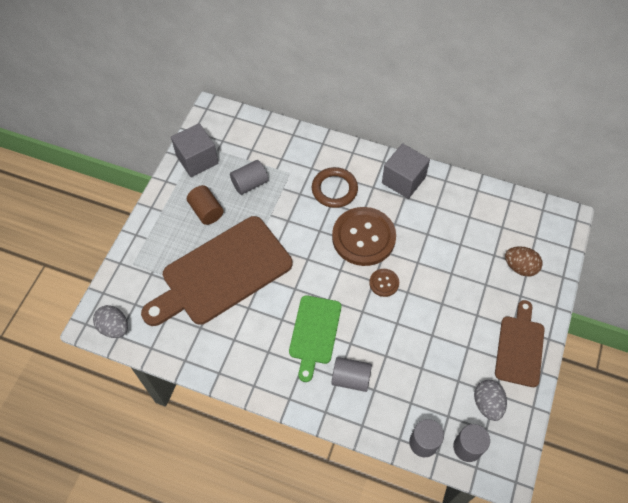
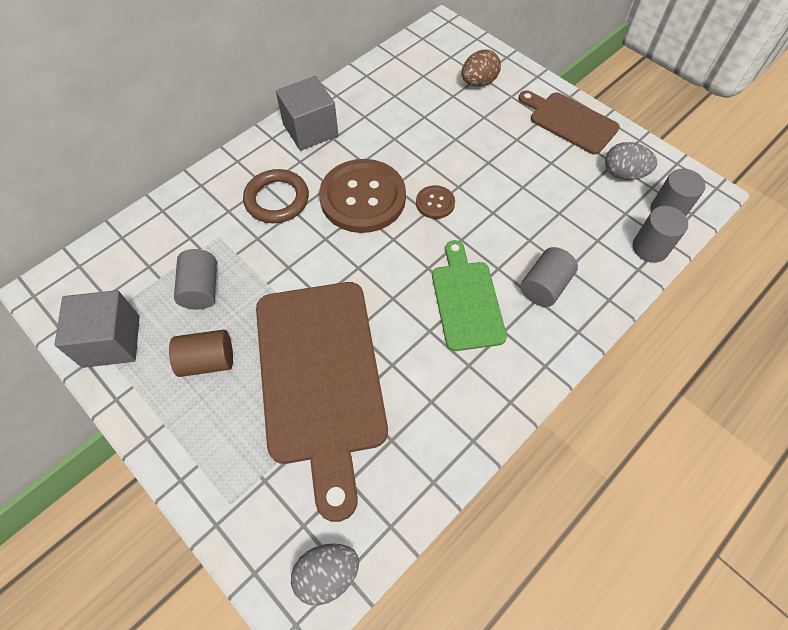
camera: 65 degrees left, 0 degrees up
(314, 333) = (466, 301): green cutting board -> green cutting board turned 135 degrees counterclockwise

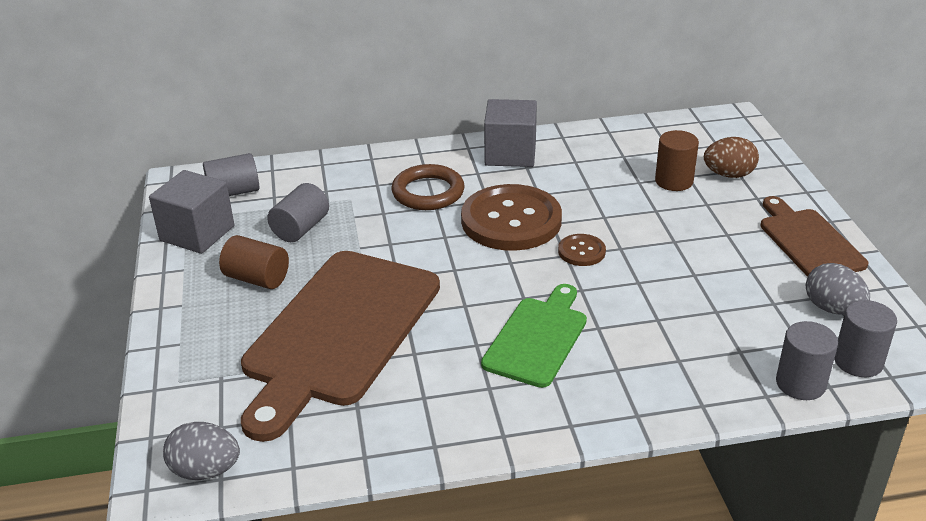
camera: 35 degrees right, 25 degrees down
(447, 105) = (674, 181): none -> brown cylinder
(544, 286) = (635, 363): grey cylinder -> grey cylinder (234, 192)

